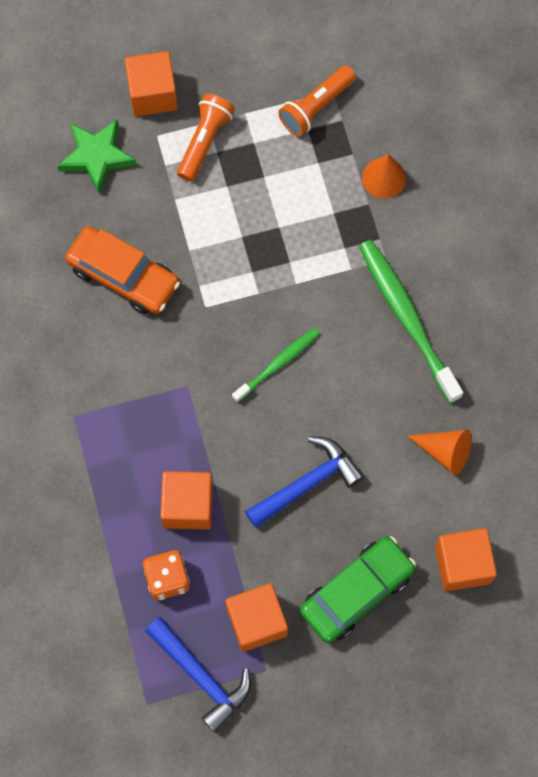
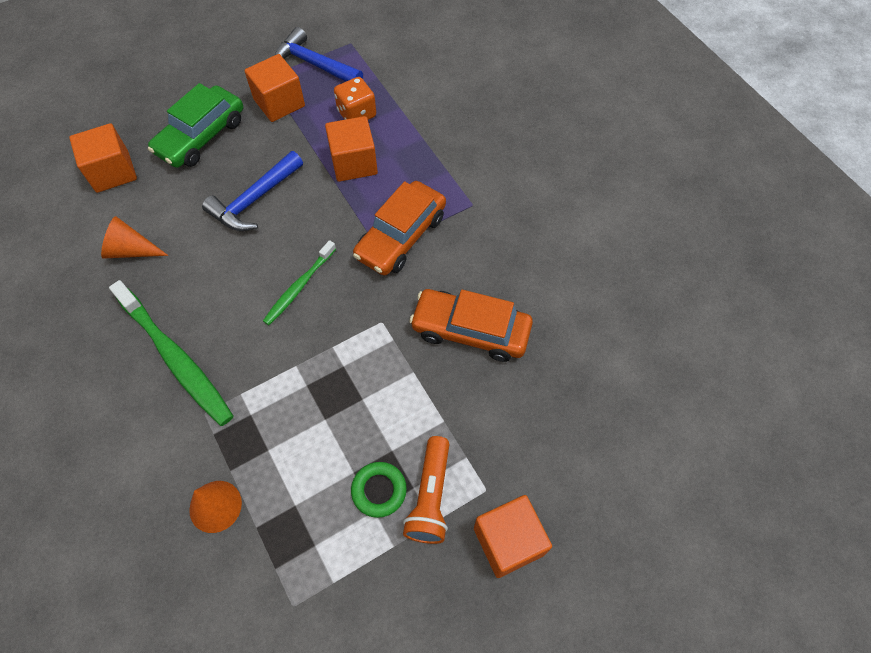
camera: 165 degrees right, 10 degrees down
(97, 157) = (543, 447): green star -> none
(161, 396) = (401, 236): none -> orange car
(246, 157) = (379, 490): none -> green ring
(316, 107) = (309, 577): orange flashlight -> none

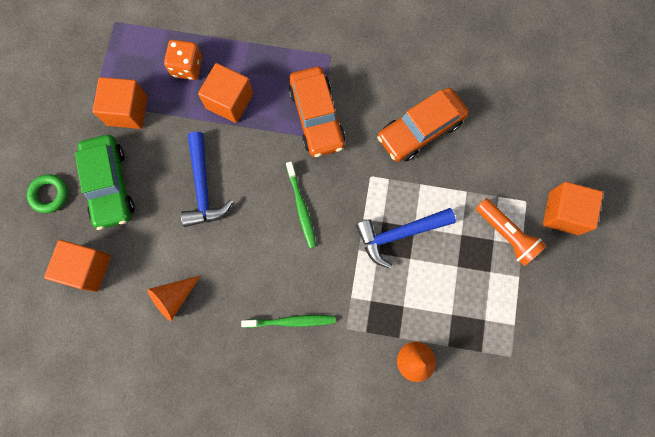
camera: 50 degrees left, 15 degrees up
(176, 359) = (291, 321): green toothbrush -> green toothbrush, size x0.58
(314, 64) = (111, 61): blue hammer -> blue hammer (399, 234)
(379, 490) = (480, 260): green ring -> green ring (49, 194)

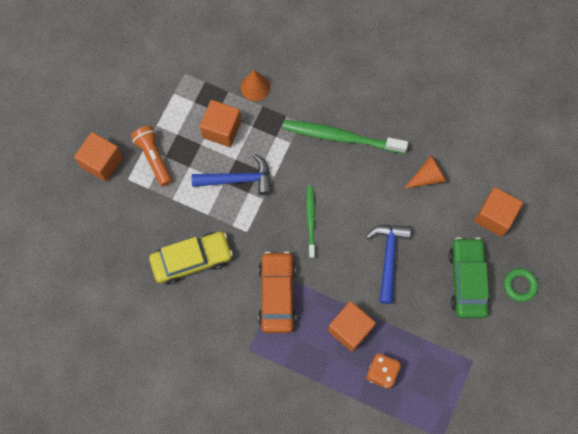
camera: 165 degrees left, 5 degrees down
(127, 111) = (442, 344): orange cube -> orange cube (222, 129)
(291, 321) = (340, 137): green toothbrush -> green toothbrush, size x1.72
(420, 129) = (192, 260): orange car -> yellow car

